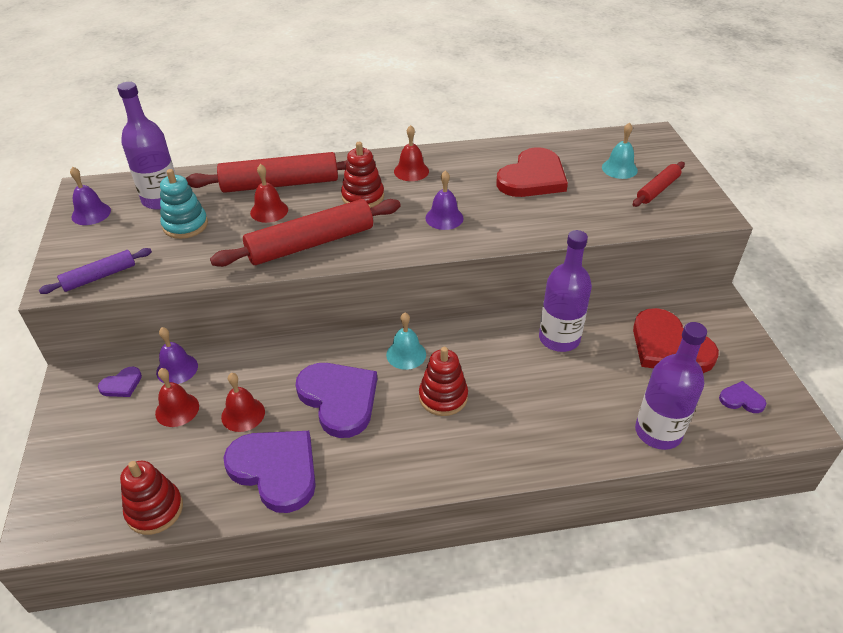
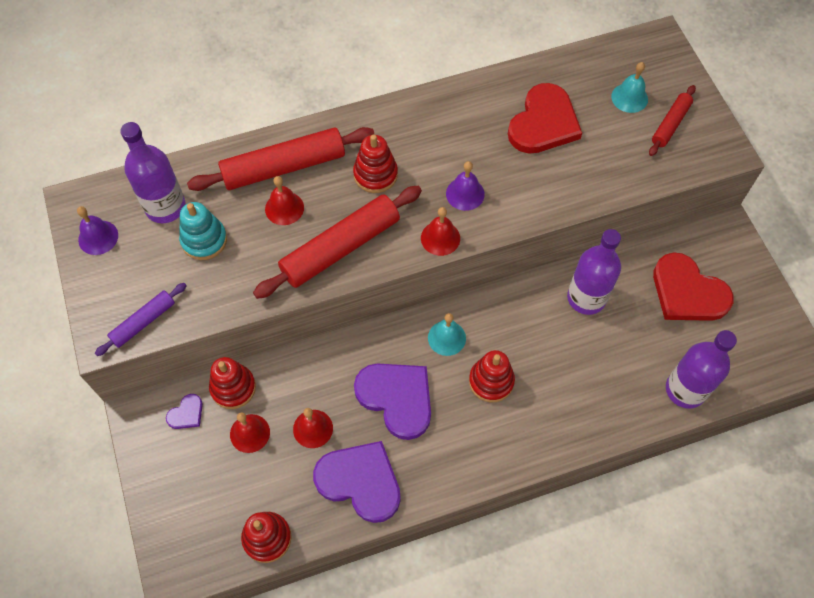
camera: 10 degrees left, 20 degrees up
(177, 369) = (233, 388): purple bell -> red stacking toy
(411, 171) = (416, 129): red bell -> red bell (440, 238)
(741, 399) = (754, 343): purple heart -> none

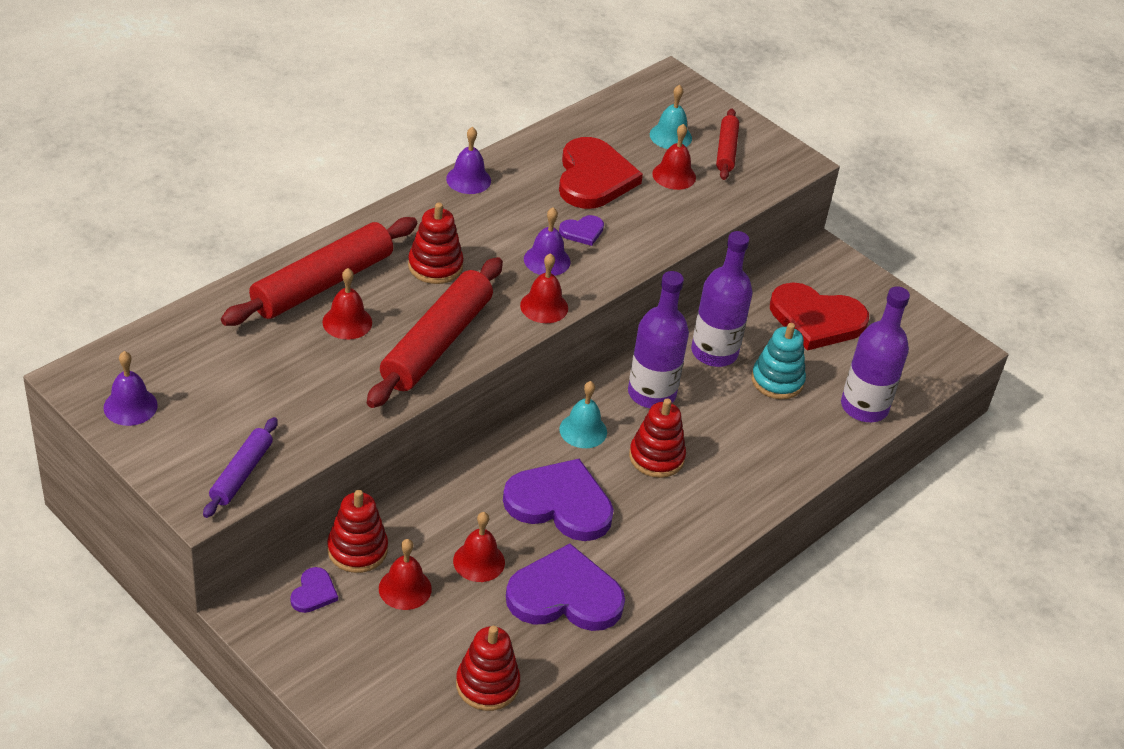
camera: 30 degrees left, 20 degrees down
(165, 207) = (199, 356): purple bottle -> purple bottle (651, 393)
(204, 240) = (268, 376): turquoise stacking toy -> turquoise stacking toy (777, 381)
(442, 98) = (468, 179): none -> purple bell
(507, 174) = (582, 231): none -> purple heart
(612, 138) = (674, 175): none -> red bell

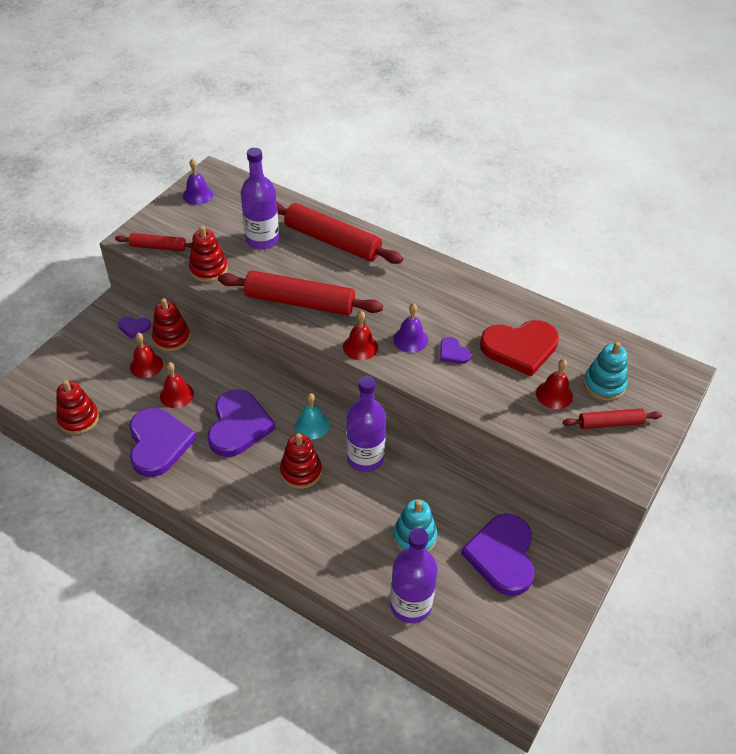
camera: 80 degrees right, 5 degrees up
(241, 473) = (158, 247): purple rolling pin -> red rolling pin
(347, 322) = (302, 259): red bell -> none
(435, 266) = (375, 286): red stacking toy -> red stacking toy (208, 269)
(468, 179) = (475, 283): purple bell -> none
(670, 136) = (604, 384): turquoise bell -> turquoise stacking toy
(714, 352) = (428, 490): purple bottle -> purple bottle (262, 240)
(816, 320) = (502, 556): red heart -> purple heart

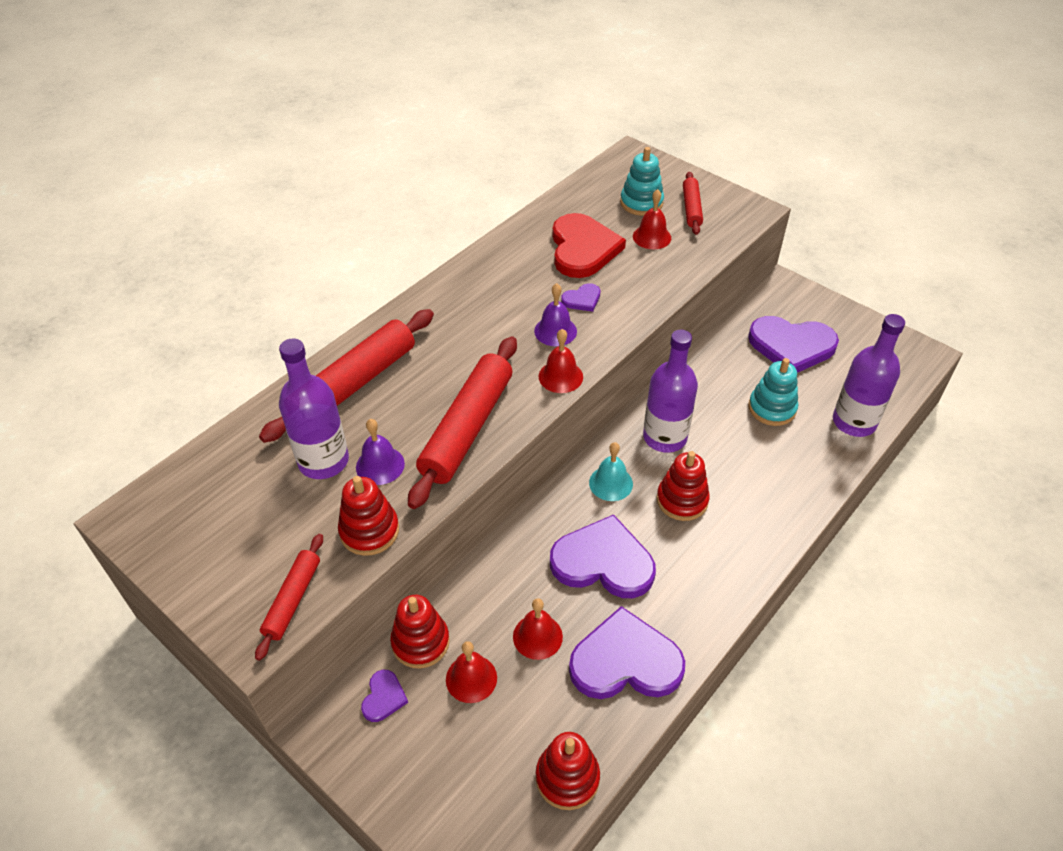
camera: 80 degrees left, 0 degrees up
(198, 195) = (178, 540): purple bell -> purple bell (380, 465)

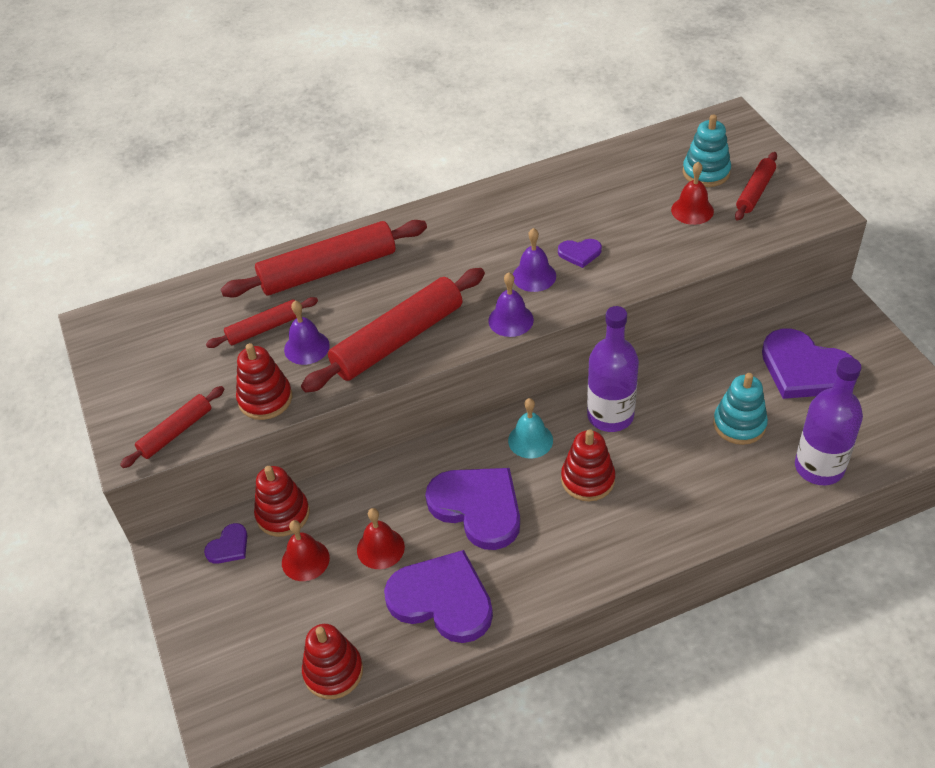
camera: 30 degrees right, 0 degrees up
(323, 461) = (264, 328): purple bottle -> red rolling pin
(560, 376) = (511, 320): red bell -> purple bell
(583, 249) = (614, 203): red heart -> none

